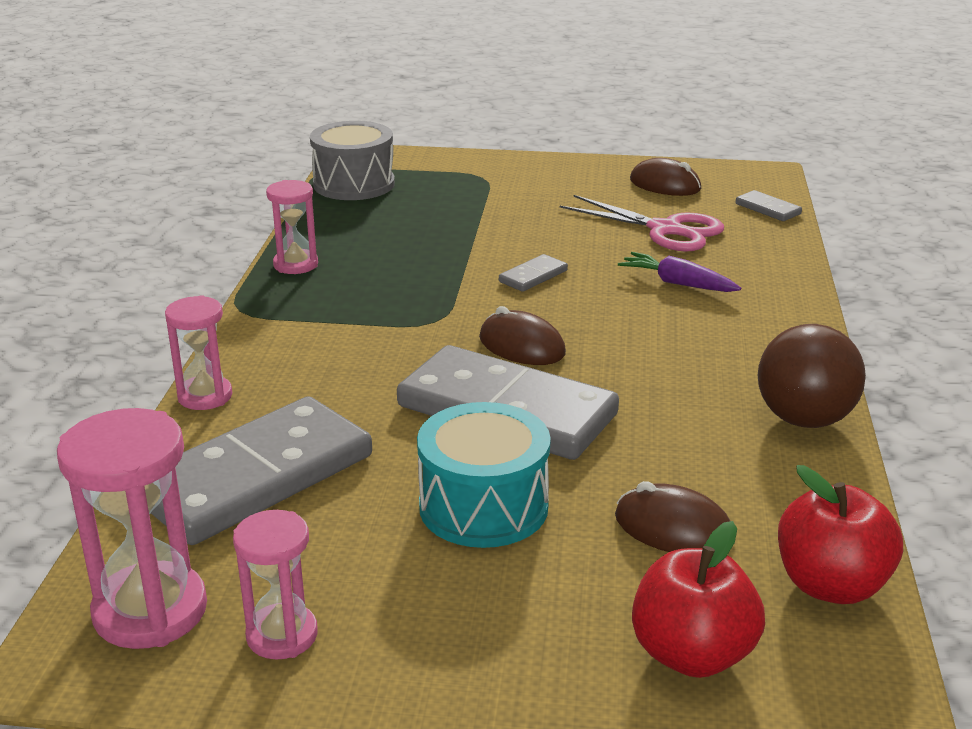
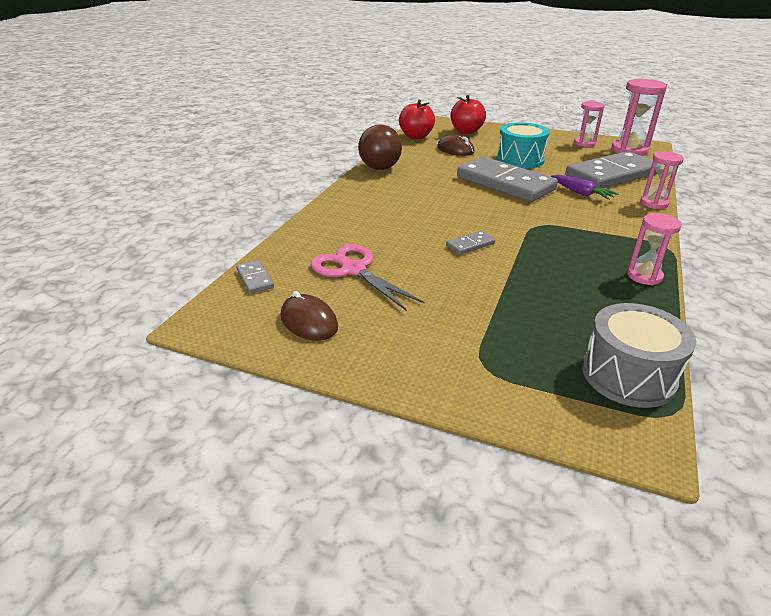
camera: 165 degrees left, 5 degrees up
(521, 346) = (490, 207): brown mouse -> none
(677, 283) = (381, 229): purple carrot -> purple carrot (581, 193)

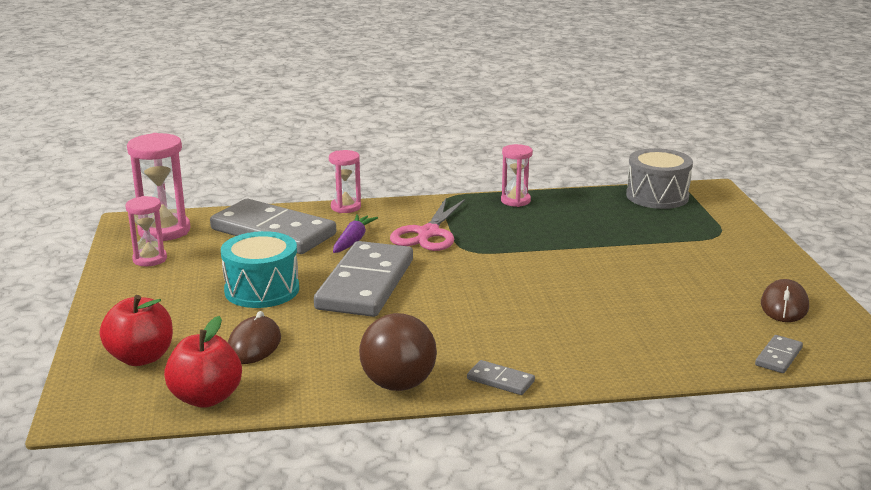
camera: 120 degrees left, 10 degrees down
(353, 269) = (684, 313): pink scissors -> pink scissors (428, 234)
(470, 245) = (555, 272): grey domino -> grey domino (500, 380)

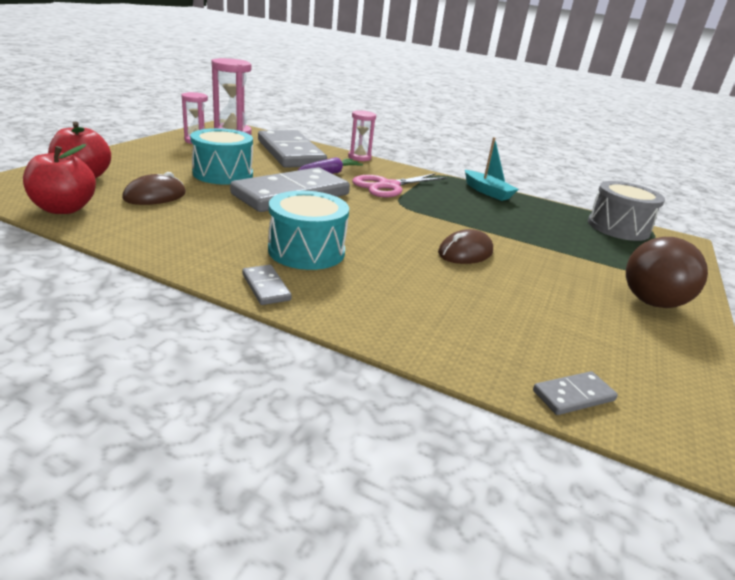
camera: 30 degrees right, 5 degrees up
(398, 384) = (189, 255): brown ball -> brown ball (651, 302)
(475, 335) = (306, 251): none -> turquoise drum
(515, 201) = (487, 192): pink hourglass -> turquoise boat
(784, 306) = (644, 352): brown mouse -> brown mouse (465, 252)

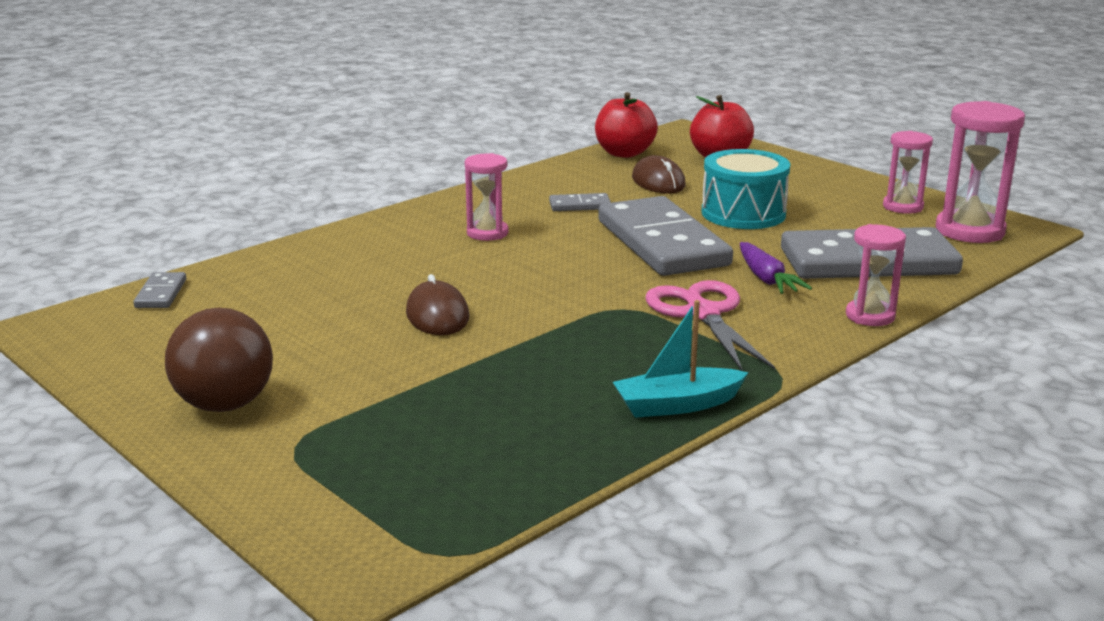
camera: 115 degrees right, 5 degrees down
(266, 287) = (423, 211): grey domino -> grey domino (580, 205)
(306, 251) = (487, 233): turquoise drum -> pink hourglass
(618, 227) = (457, 503): grey drum -> none

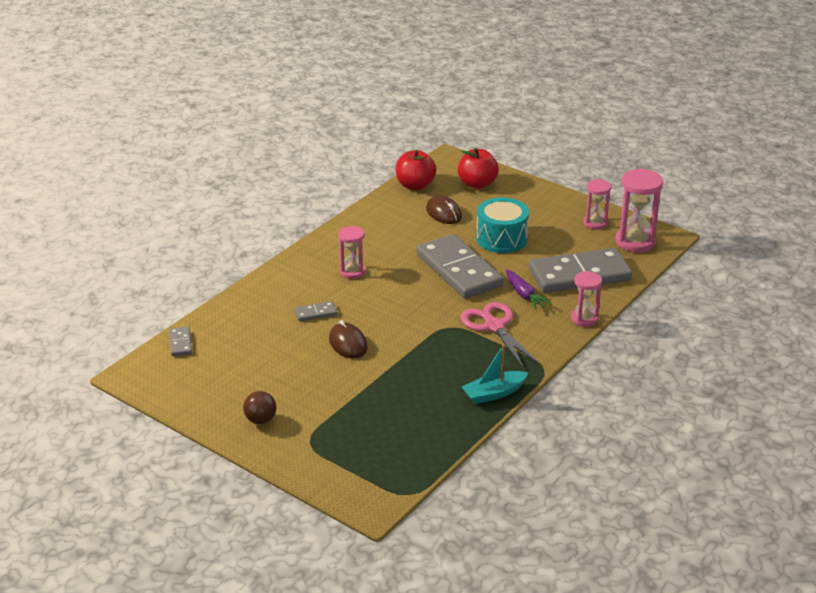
camera: 10 degrees left, 10 degrees up
(225, 405) = (260, 420): brown ball -> brown ball, size x0.61
(580, 205) = (401, 241): grey domino -> grey domino (315, 313)

